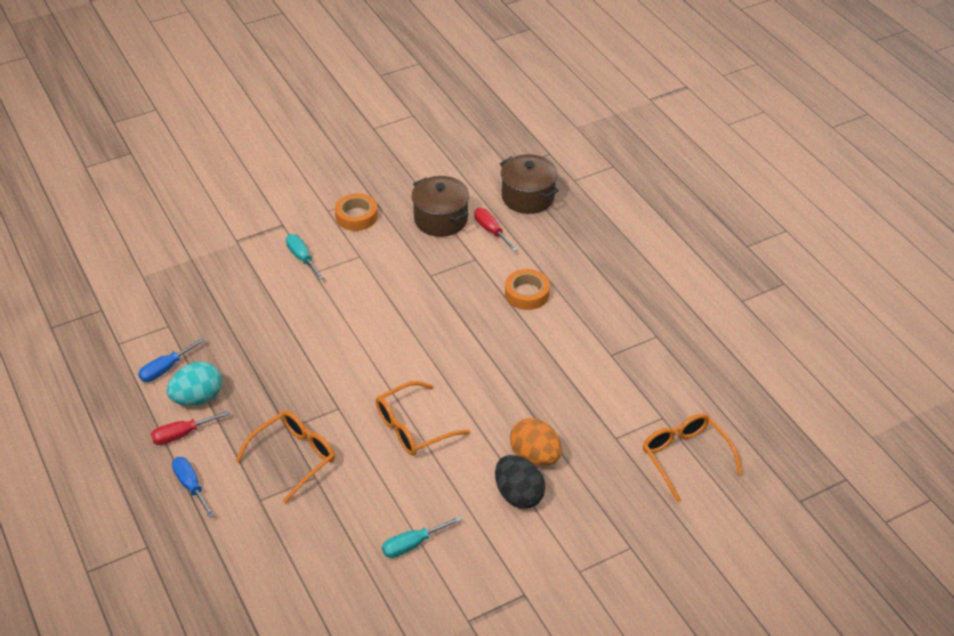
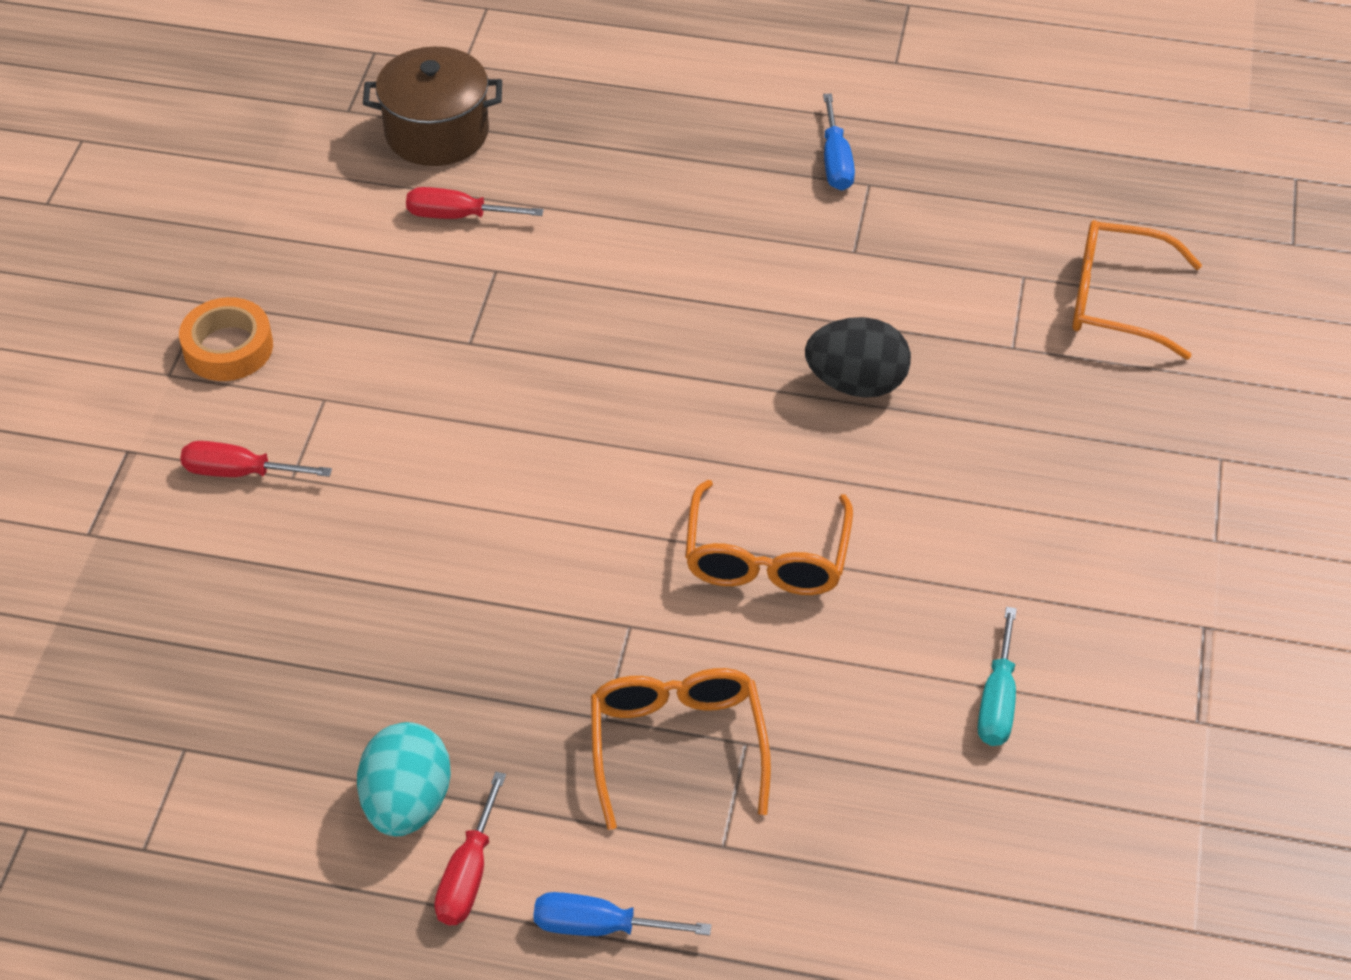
camera: 50 degrees left, 5 degrees up
(165, 369) = (287, 811): blue screwdriver -> blue screwdriver (835, 161)
(302, 258) = (239, 472): turquoise screwdriver -> red screwdriver
(441, 219) = (362, 255): brown pot -> none
(518, 495) = (1017, 517): black egg -> black egg (856, 383)
(527, 294) = (635, 260): orange tape -> none
(535, 456) = (962, 453): orange egg -> none

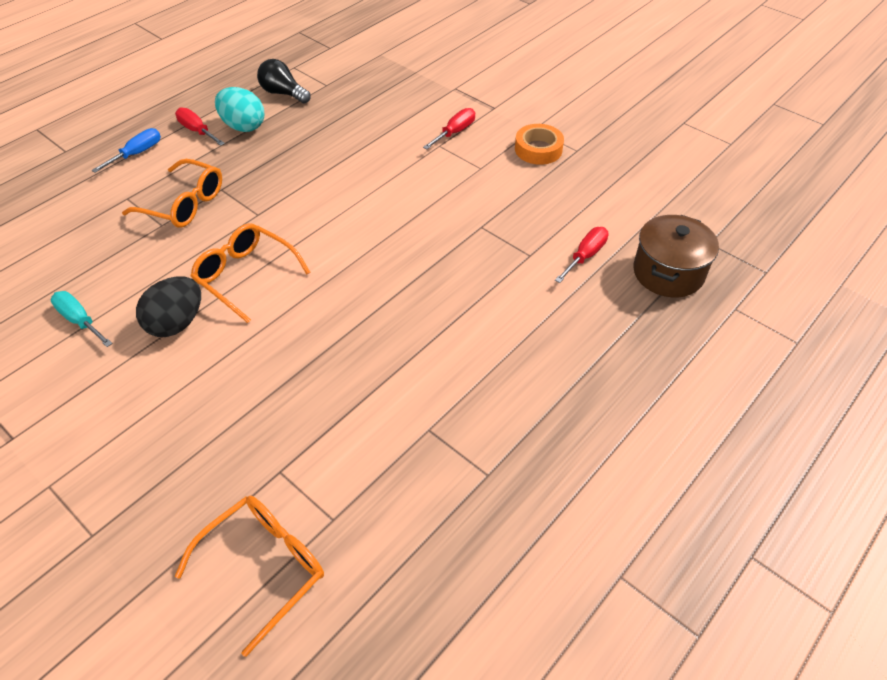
camera: 120 degrees right, 0 degrees up
(256, 805) = (283, 93): none -> black light bulb
(835, 161) = (523, 466): blue screwdriver -> none
(856, 383) = (321, 371): black egg -> black egg (177, 323)

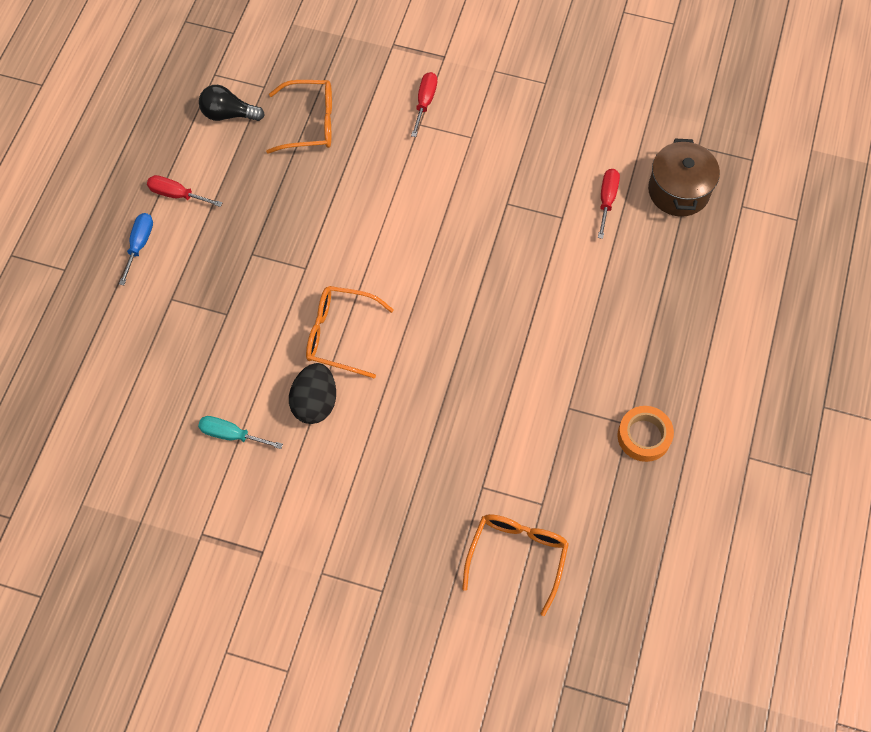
camera: 25 degrees left, 15 degrees up
(184, 204) = (230, 284): orange glasses -> orange glasses (310, 123)
(243, 126) = (219, 171): turquoise egg -> none
(538, 149) = (511, 95): orange tape -> orange tape (644, 436)

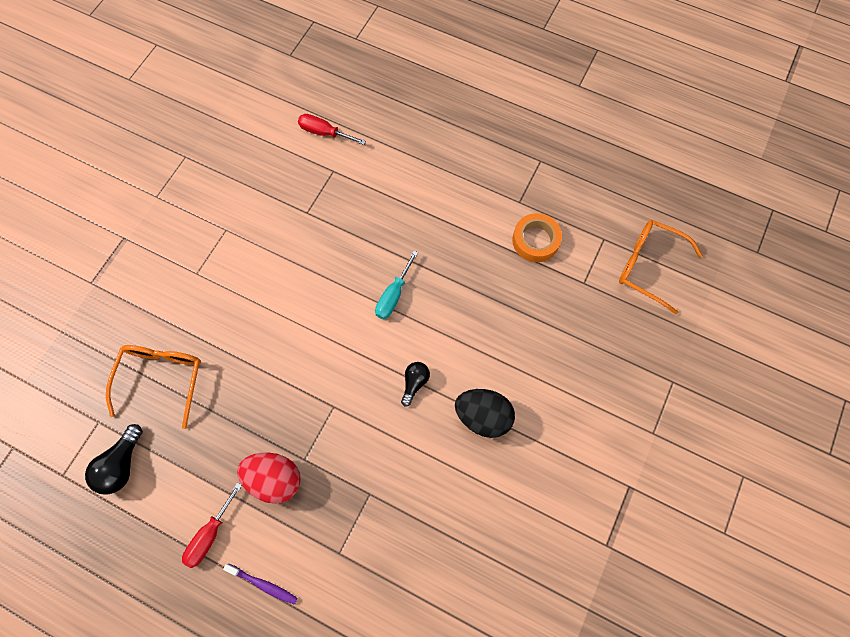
camera: 80 degrees left, 5 degrees up
(139, 245) = (263, 584): blue screwdriver -> purple toothbrush
(231, 234) = (274, 479): none -> red egg
(231, 435) = (505, 503): turquoise screwdriver -> turquoise screwdriver (393, 295)
(339, 335) = (414, 383): orange glasses -> black light bulb
(425, 102) = (172, 264): red screwdriver -> none
(644, 436) = (552, 152): orange tape -> orange tape (535, 240)
(678, 191) = (329, 78): brown pot -> none

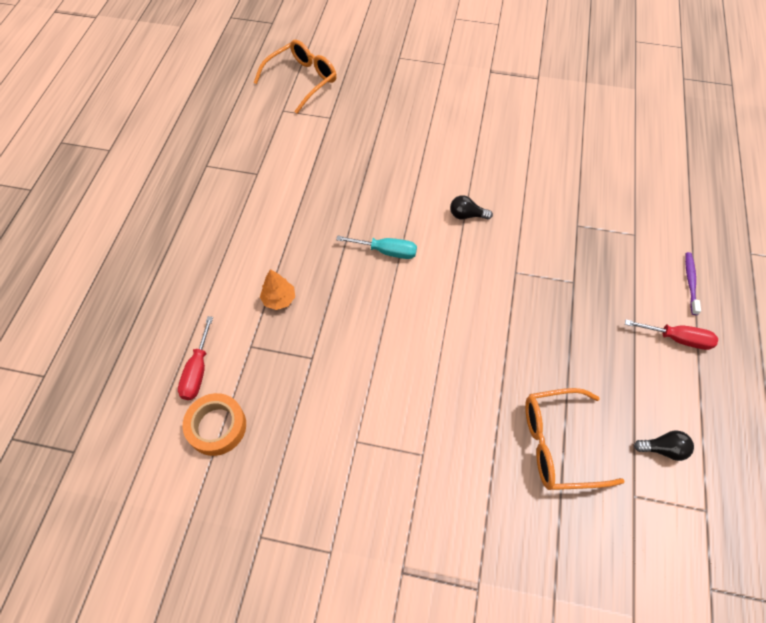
camera: 105 degrees left, 10 degrees down
(122, 465) = (663, 449): black light bulb -> black light bulb, size x0.66
(274, 479) = (602, 300): red egg -> none
(370, 198) = (279, 299): none -> orange tree
(483, 416) = (475, 162): black egg -> none
(535, 240) = (296, 155): orange tape -> orange tape (217, 427)
(648, 266) = (302, 80): orange glasses -> orange glasses turned 150 degrees counterclockwise

